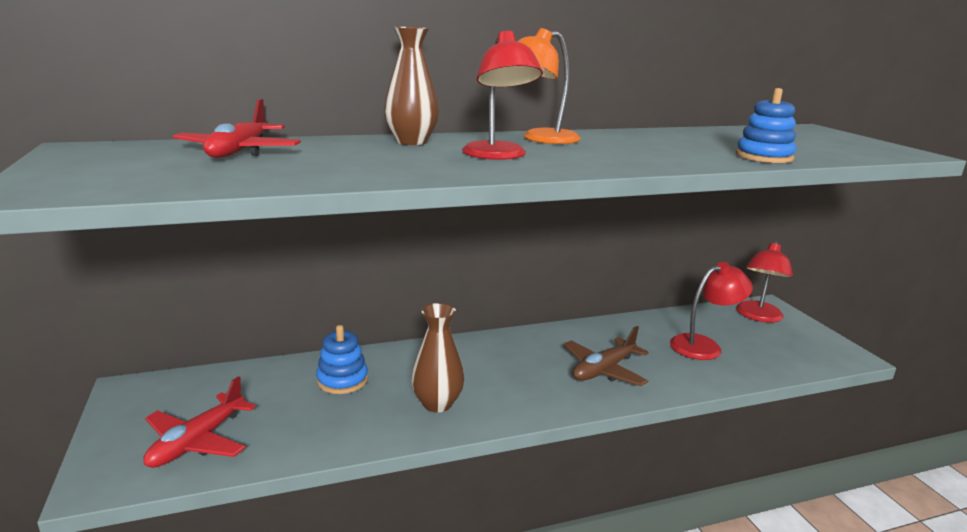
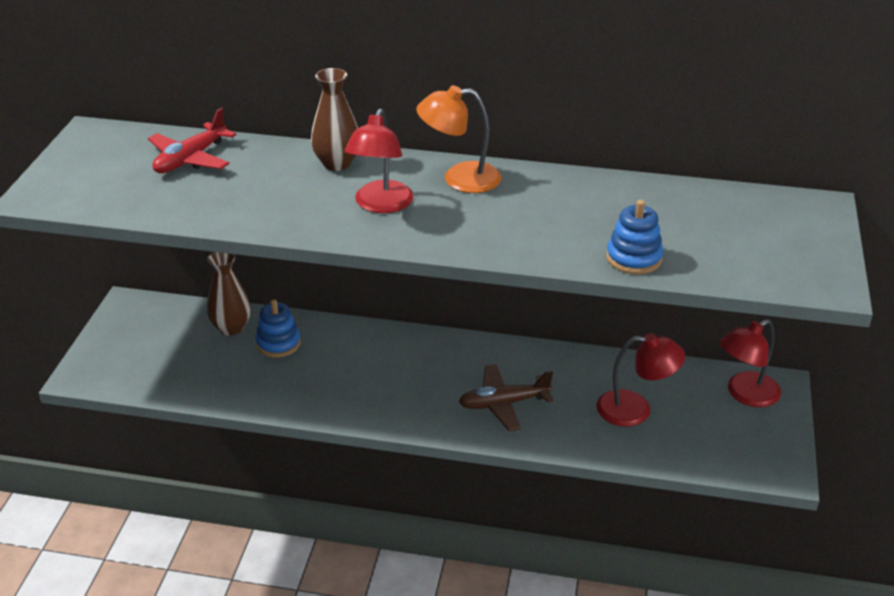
camera: 30 degrees right, 15 degrees up
(197, 441) = (149, 365): red plane -> none
(437, 403) = (333, 389): brown vase -> brown vase (231, 328)

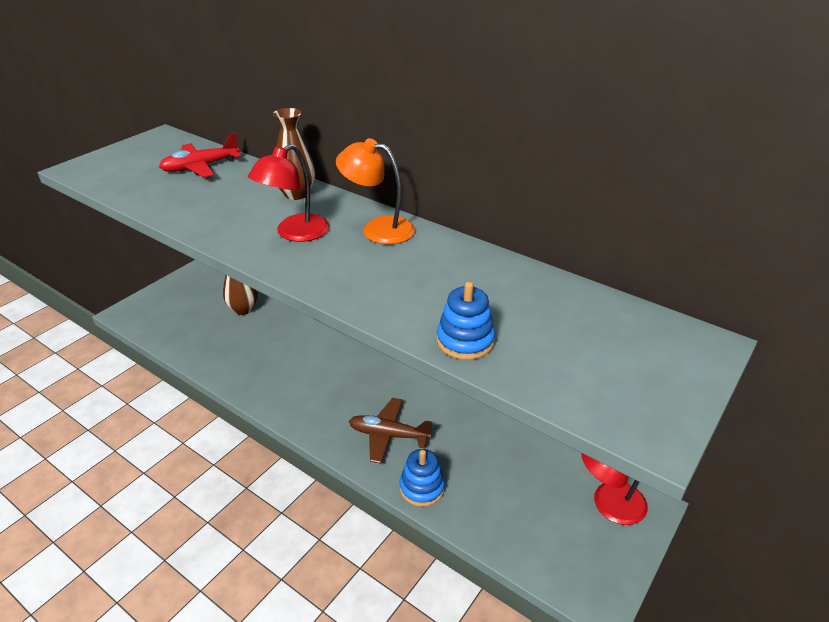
camera: 25 degrees right, 0 degrees up
(278, 343) = (264, 330): blue stacking toy -> blue stacking toy (422, 488)
(635, 409) = (496, 481): red lamp -> none

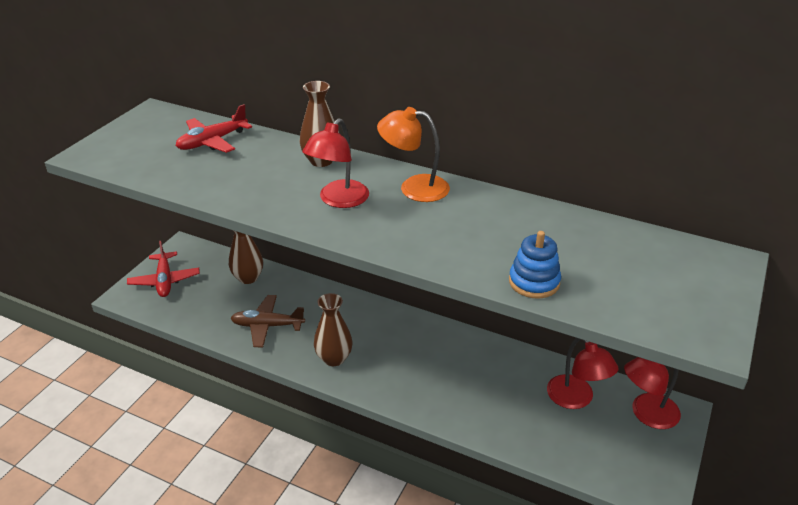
camera: 10 degrees left, 0 degrees up
(166, 303) = (164, 280): none -> red plane
(296, 398) = (334, 358): none -> brown vase
(388, 435) = (433, 381): brown plane -> brown plane (267, 326)
(422, 488) = (479, 423): blue stacking toy -> none
(534, 476) = (576, 399): none -> red lamp

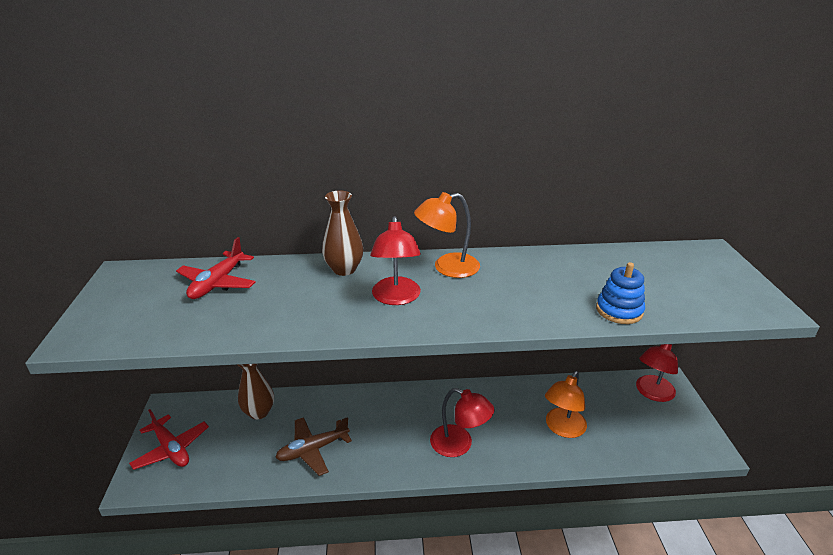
camera: 30 degrees left, 5 degrees down
(334, 358) = (397, 453): brown vase -> none
(509, 404) = (562, 428): none -> orange lamp
(576, 399) = (601, 403): red lamp -> red lamp (459, 445)

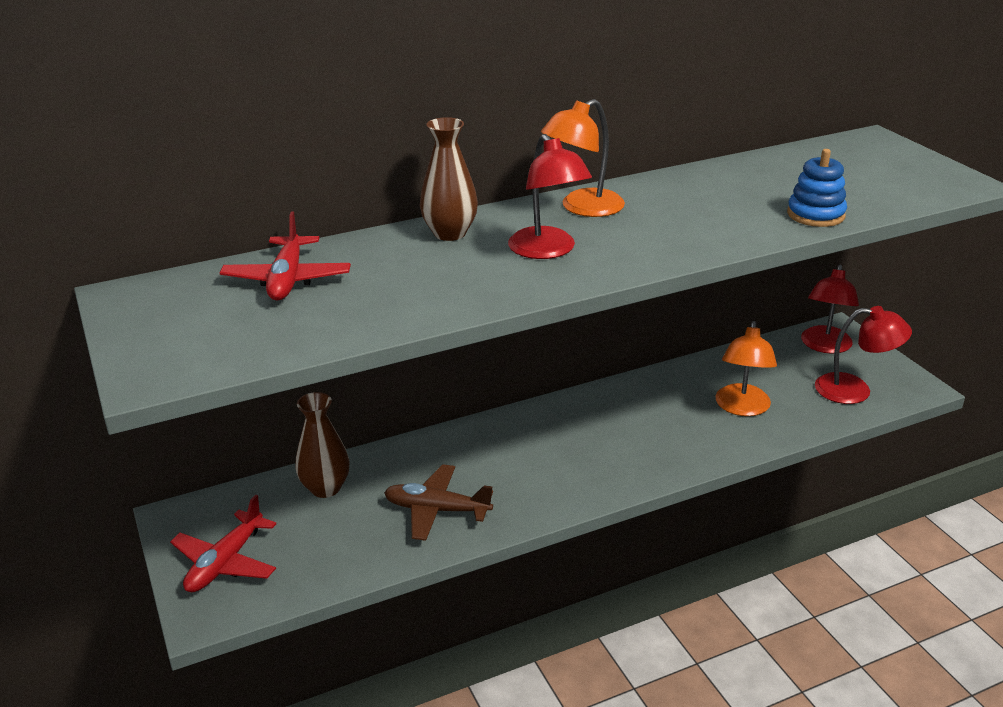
camera: 20 degrees left, 0 degrees up
(171, 449) = (225, 562): red plane -> red plane turned 90 degrees clockwise
(313, 450) = (437, 510): brown plane -> brown plane turned 60 degrees clockwise
(459, 445) = (627, 456): red lamp -> red lamp (854, 390)

